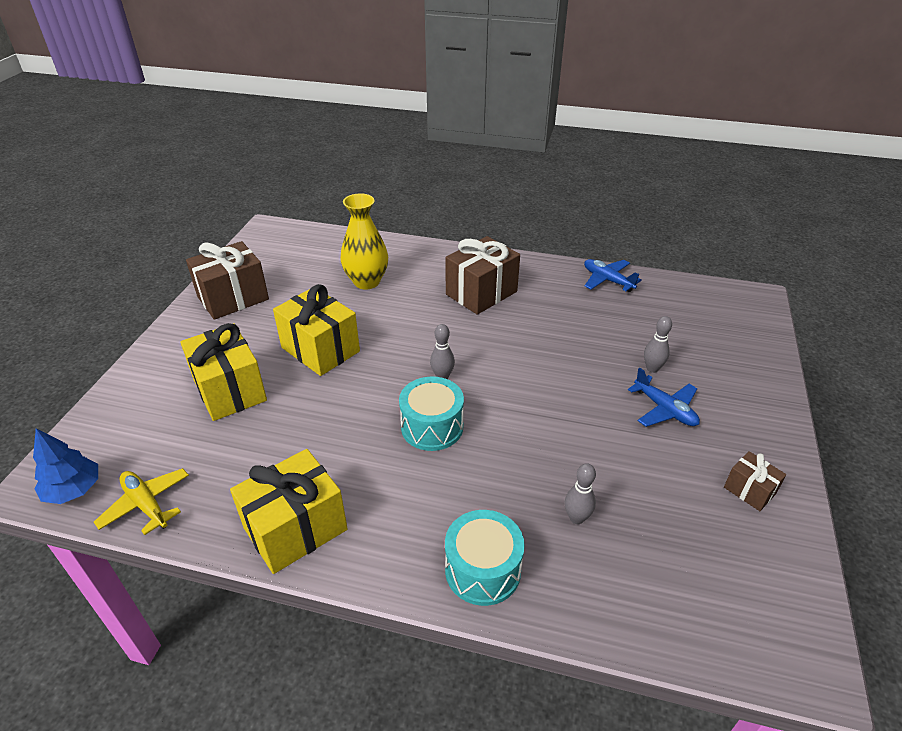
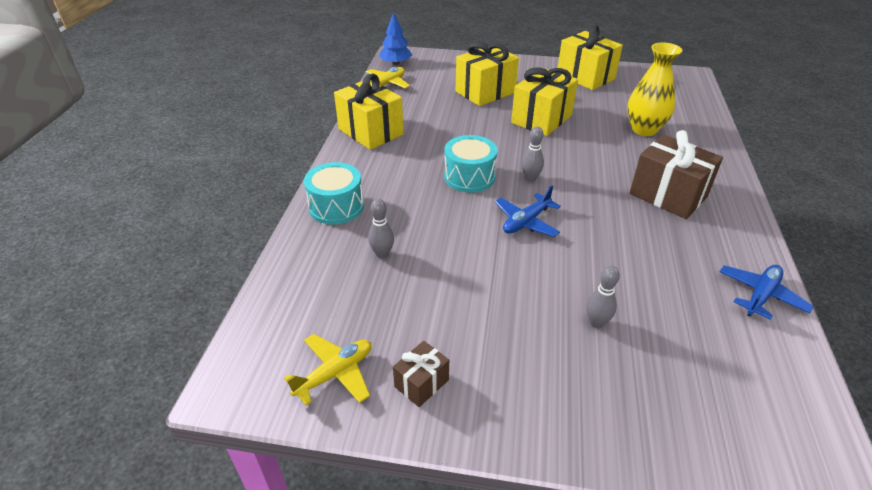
camera: 85 degrees right, 0 degrees up
(233, 298) = (585, 77): brown gift -> yellow gift
(664, 409) = (529, 326): blue plane -> blue plane (526, 222)
(759, 561) = (335, 374): none -> yellow plane

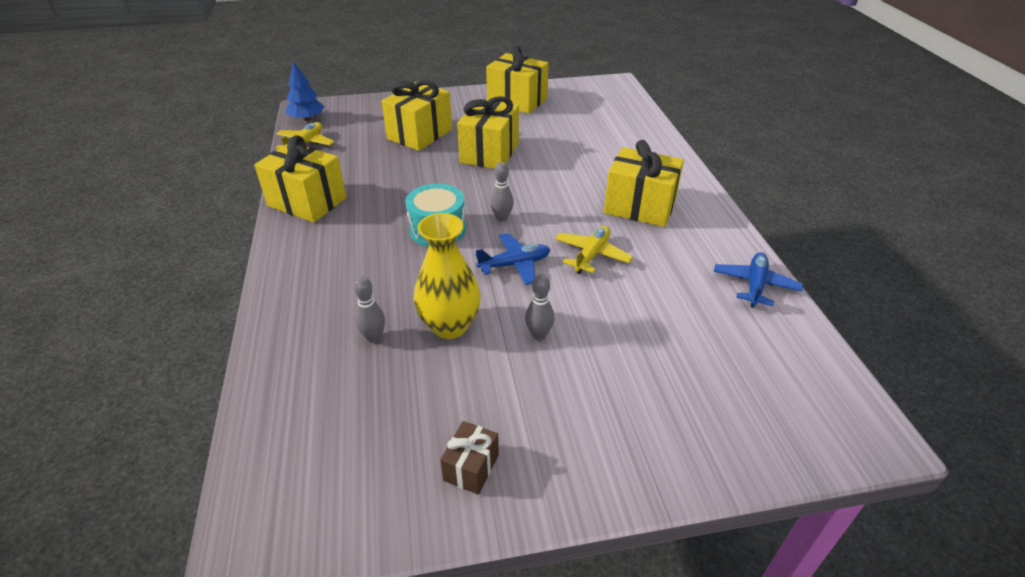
camera: 20 degrees left, 0 degrees up
(335, 374) = (370, 487): yellow plane -> yellow plane (591, 255)
(336, 207) = (299, 296): turquoise drum -> none
(526, 222) = (515, 265): blue plane -> blue plane turned 135 degrees counterclockwise
(596, 323) = (621, 351): grey bowling pin -> grey bowling pin (539, 335)
(644, 129) = (593, 145): yellow vase -> yellow vase (450, 326)
(668, 195) = (639, 207): brown gift -> yellow gift

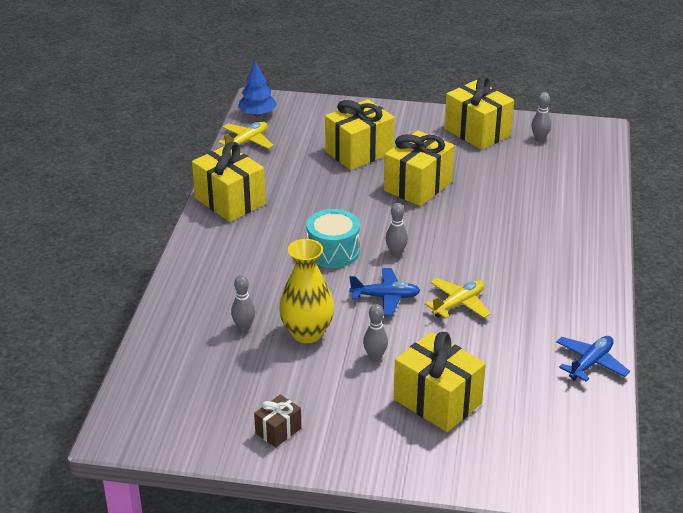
camera: 20 degrees right, 5 degrees down
(572, 97) = (539, 139): none -> grey bowling pin
(639, 207) = (532, 271): yellow gift -> yellow gift (437, 401)

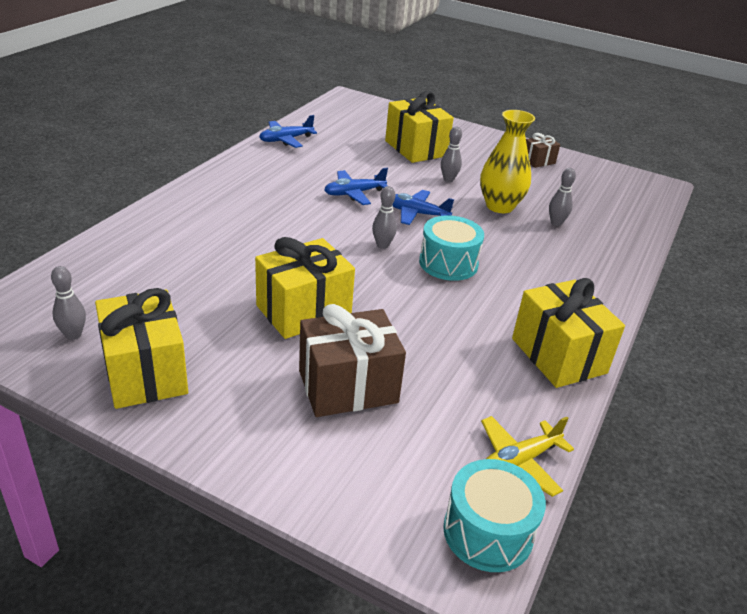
camera: 165 degrees left, 0 degrees up
(257, 114) = (488, 532): blue tree -> turquoise drum
(359, 152) = (348, 387): yellow gift -> brown gift
(458, 304) = (354, 193): yellow plane -> blue plane

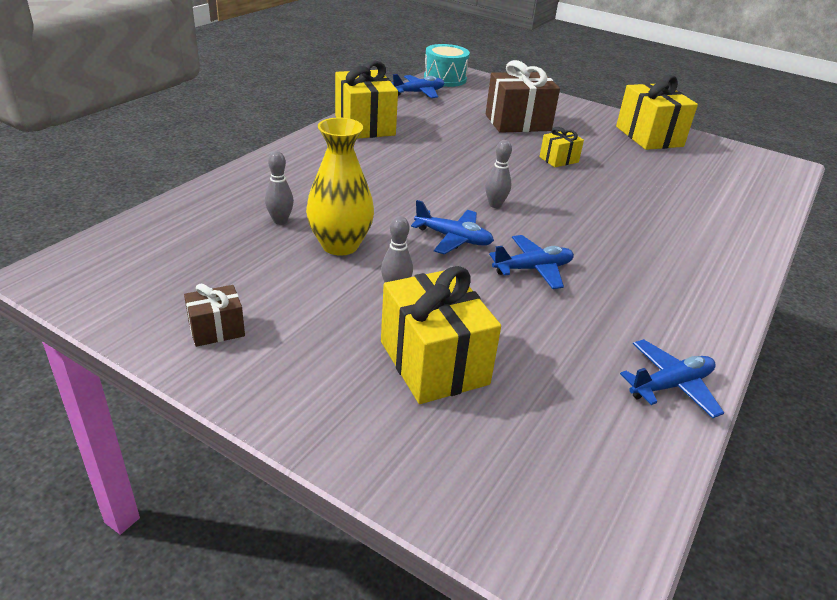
camera: 175 degrees left, 0 degrees up
(73, 335) = (714, 156): grey bowling pin -> none
(303, 311) = (559, 159): yellow gift -> yellow gift, size x0.51
(448, 263) = (429, 186): turquoise drum -> none
(519, 461) = (419, 92): yellow plane -> blue plane

